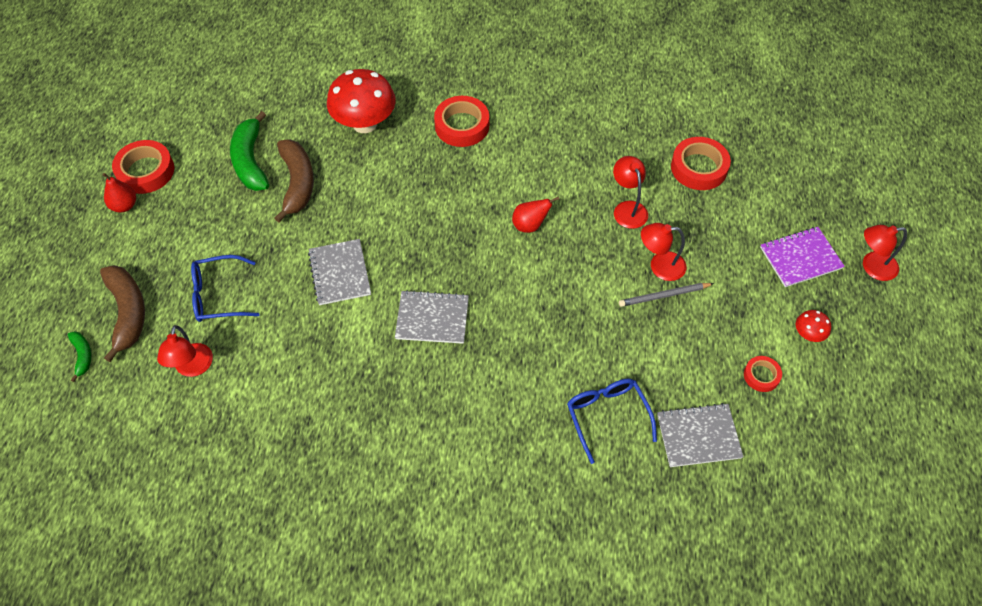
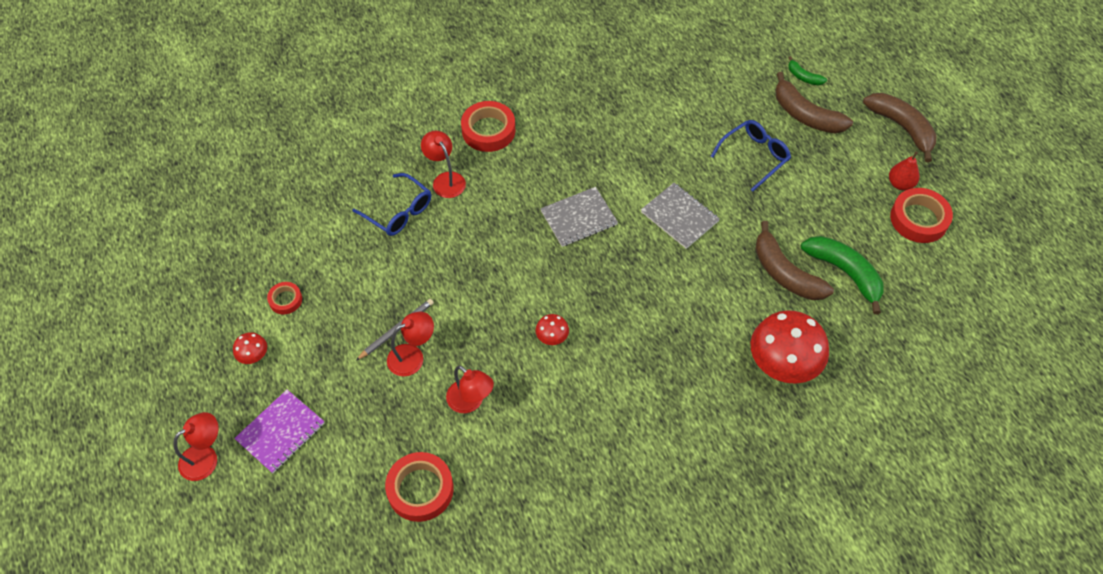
camera: 150 degrees right, 0 degrees up
(59, 254) = (902, 127): none -> brown banana
(192, 368) = (722, 104): red lamp -> red lamp (445, 180)
(462, 126) = (689, 413): red tape -> red tape (488, 130)
(530, 225) = (552, 337): red pear -> red mushroom
(698, 436) = (321, 230): grey notebook -> none

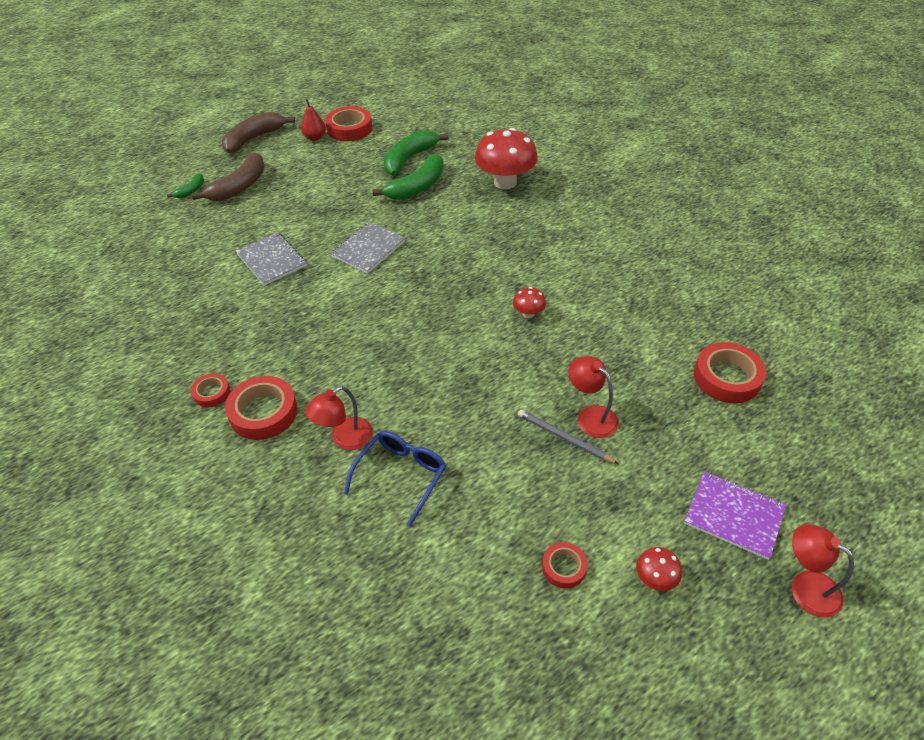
camera: 100 degrees left, 10 degrees down
(470, 402) = (621, 359): red lamp -> none
(518, 99) = (212, 393): none -> red tape
(579, 218) = (382, 316): grey notebook -> grey notebook (272, 260)
(754, 157) = (291, 212): blue glasses -> none
(785, 273) = (417, 187): brown banana -> green banana

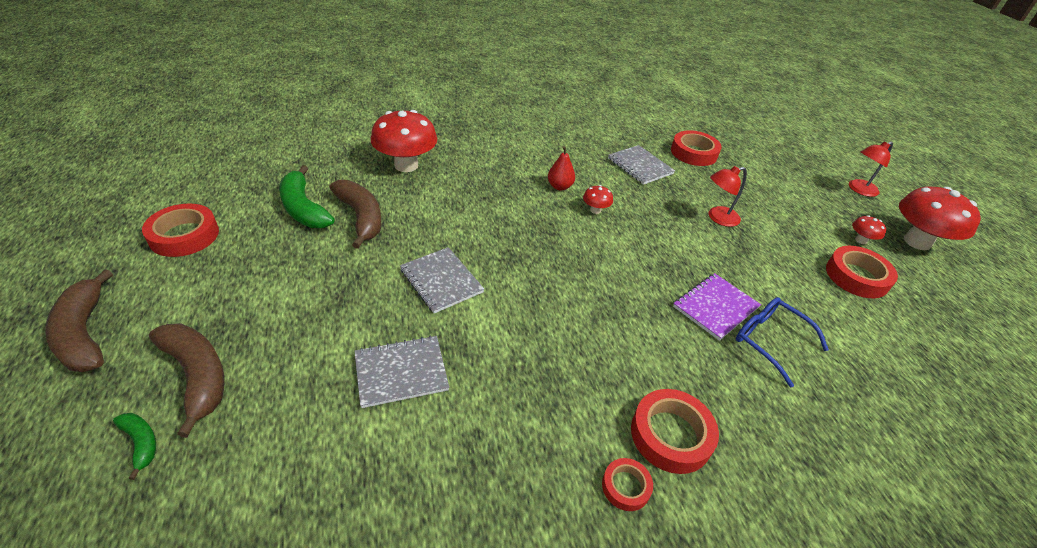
camera: 75 degrees left, 5 degrees down
(315, 137) = (165, 270): red pear -> red pear (559, 186)
(345, 439) = (721, 371): red lamp -> none
(417, 187) = (361, 217): green banana -> brown banana
(564, 438) = (738, 237): grey pencil -> none
(564, 567) = (857, 276): red tape -> red tape, size x1.81
(646, 332) = (640, 166): none -> grey notebook
(708, 661) = (917, 242): none -> red mushroom
(734, 515) = (809, 193): purple notebook -> purple notebook (715, 307)

